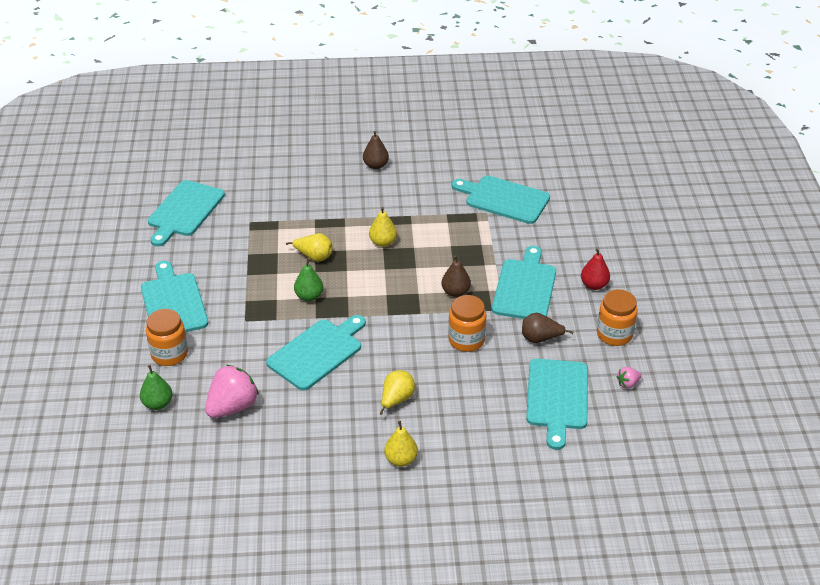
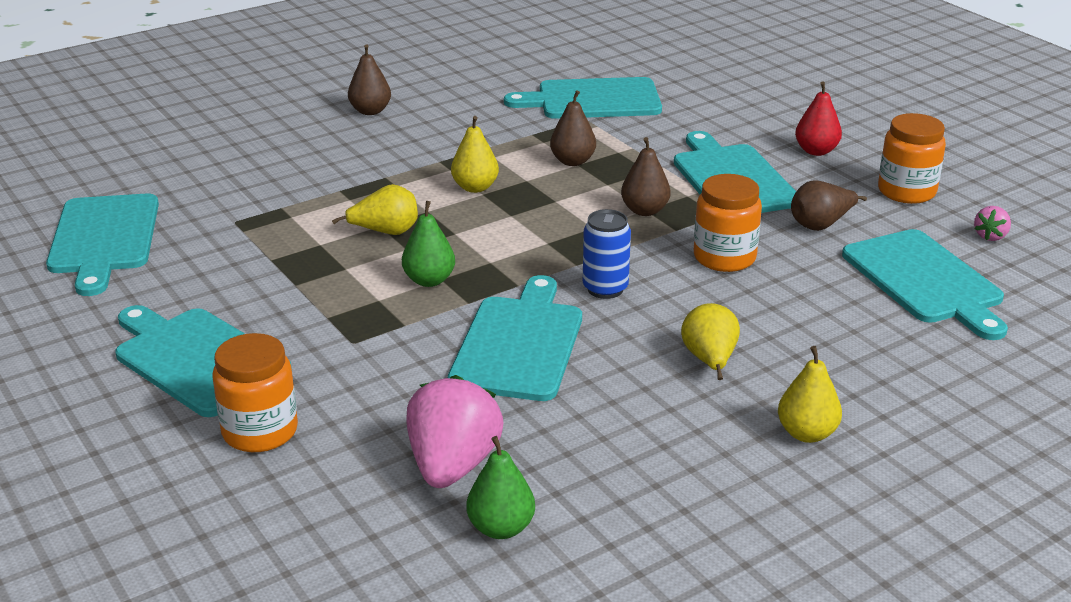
camera: 30 degrees left, 10 degrees down
(158, 404) = (307, 511): green pear -> green pear (501, 528)
(387, 335) = (605, 289): none -> blue can
(450, 242) = (572, 161): none -> brown pear

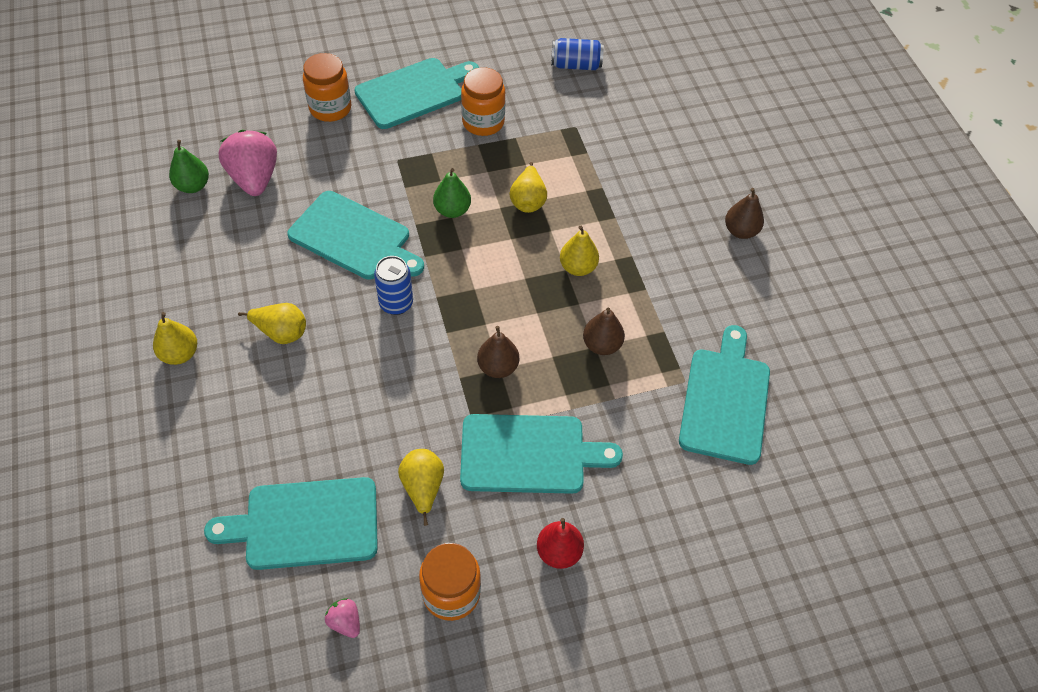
camera: 105 degrees right, 25 degrees up
(104, 238) = (576, 65): turquoise cutting board -> blue can
(453, 465) = (254, 178): pink strawberry -> pink strawberry turned 135 degrees counterclockwise
(724, 258) = (403, 394): orange jar -> orange jar (483, 122)
(821, 225) = (423, 488): brown pear -> yellow pear

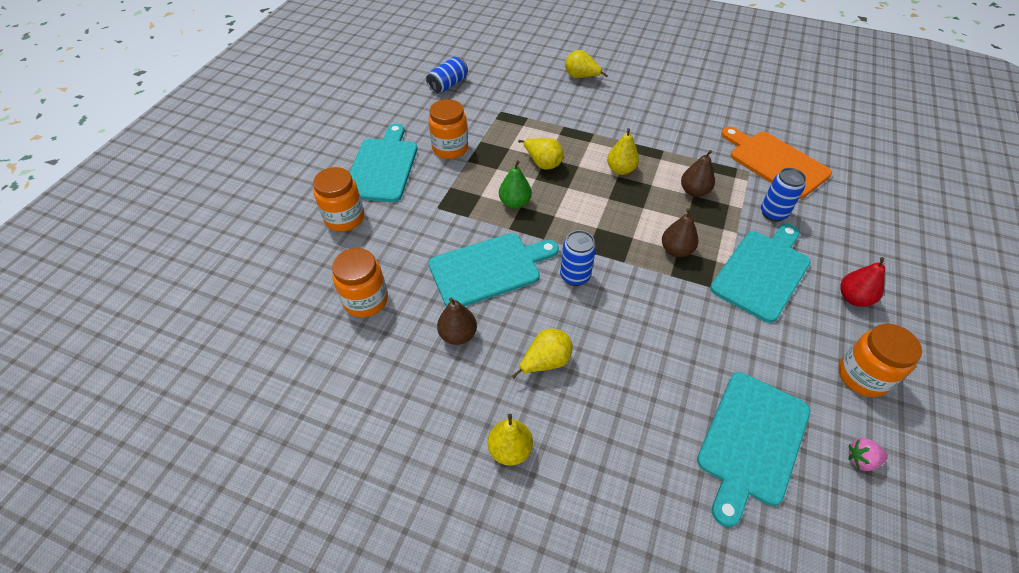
camera: 50 degrees left, 5 degrees down
(193, 186) = (329, 347): green pear -> none
(254, 178) = (366, 300): pink strawberry -> orange jar
(423, 488) = (758, 346): yellow pear -> yellow pear (581, 77)
(632, 431) = (773, 213): none -> blue can
(725, 400) = (775, 162): turquoise cutting board -> orange cutting board
(740, 231) = (650, 92): brown pear -> brown pear (458, 335)

